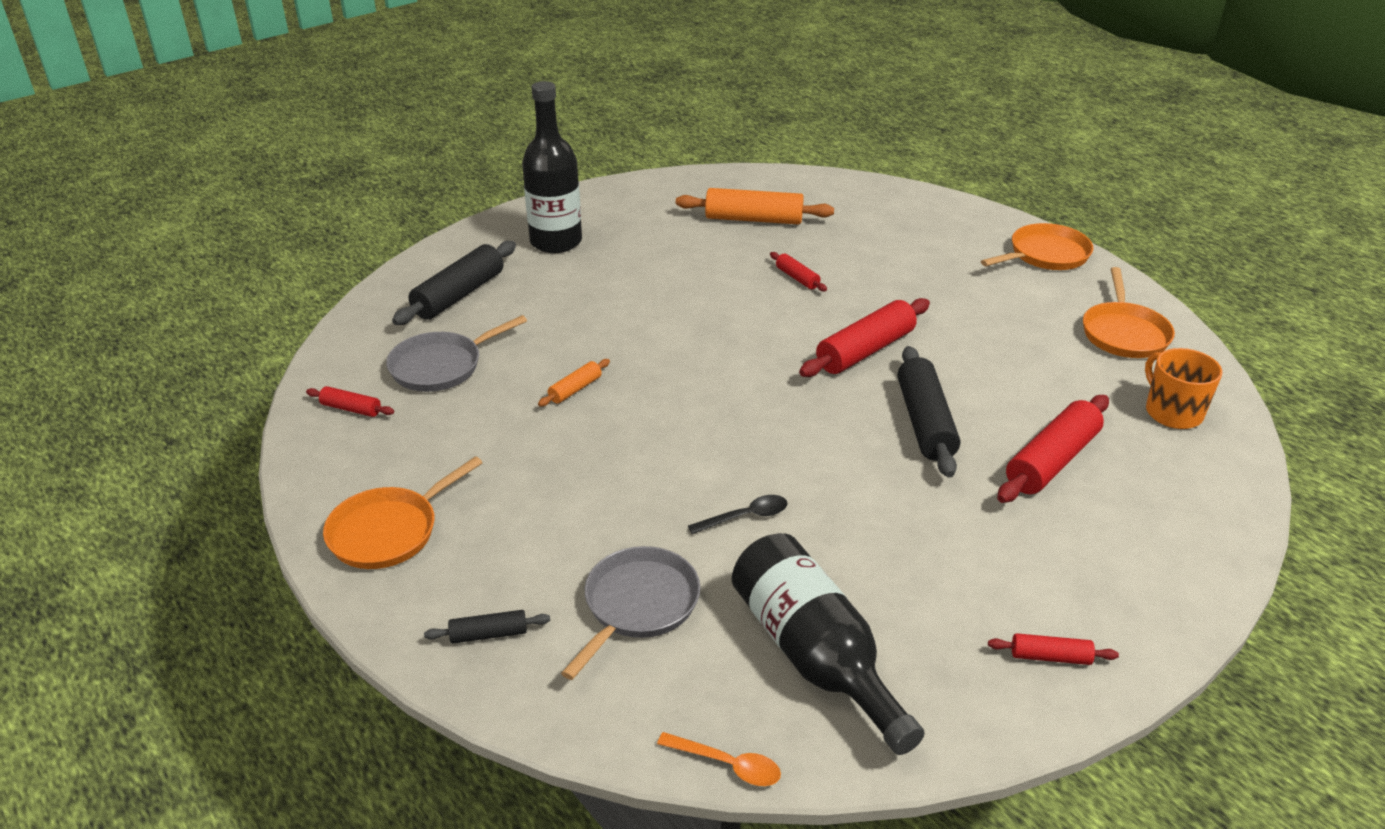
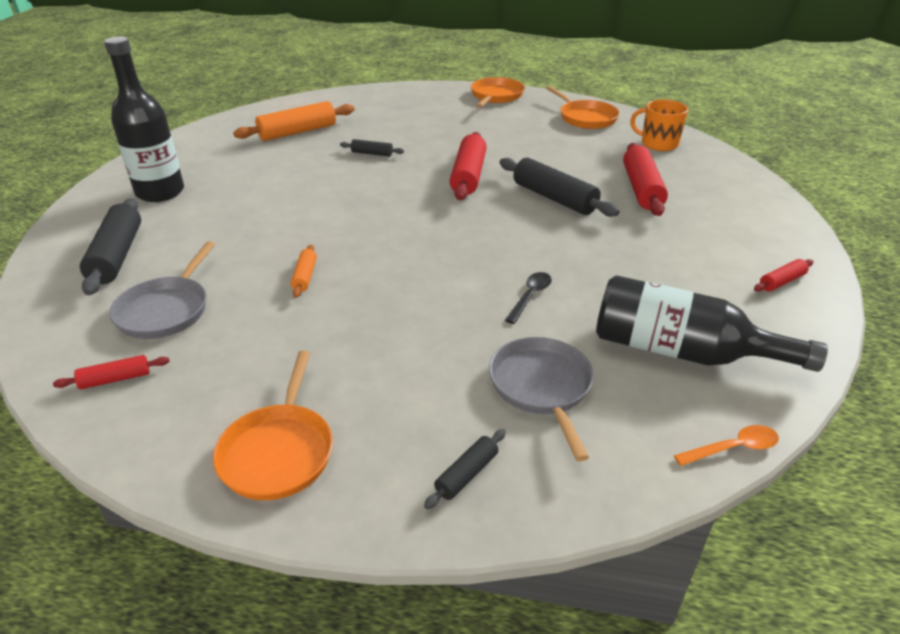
camera: 40 degrees left, 0 degrees up
(797, 278) = (372, 153): red rolling pin -> black rolling pin

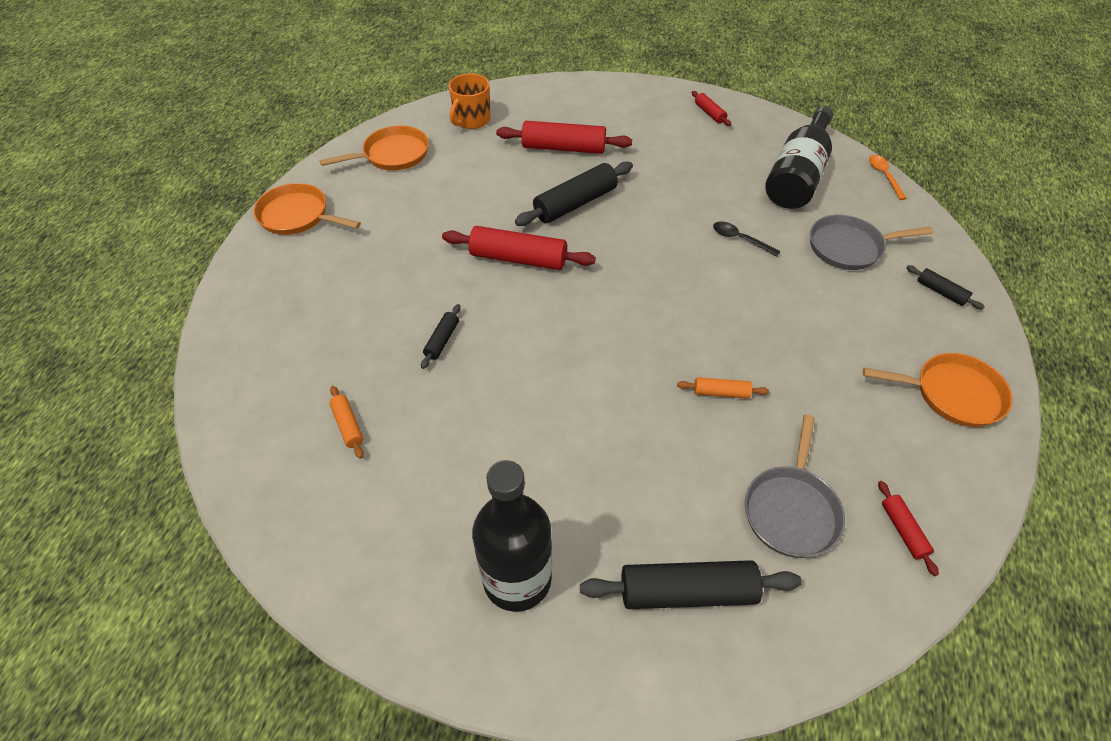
camera: 85 degrees left, 15 degrees up
(166, 310) = (791, 509): grey pan -> grey pan turned 90 degrees clockwise
(297, 132) = (348, 425): orange rolling pin -> orange rolling pin, size x0.50

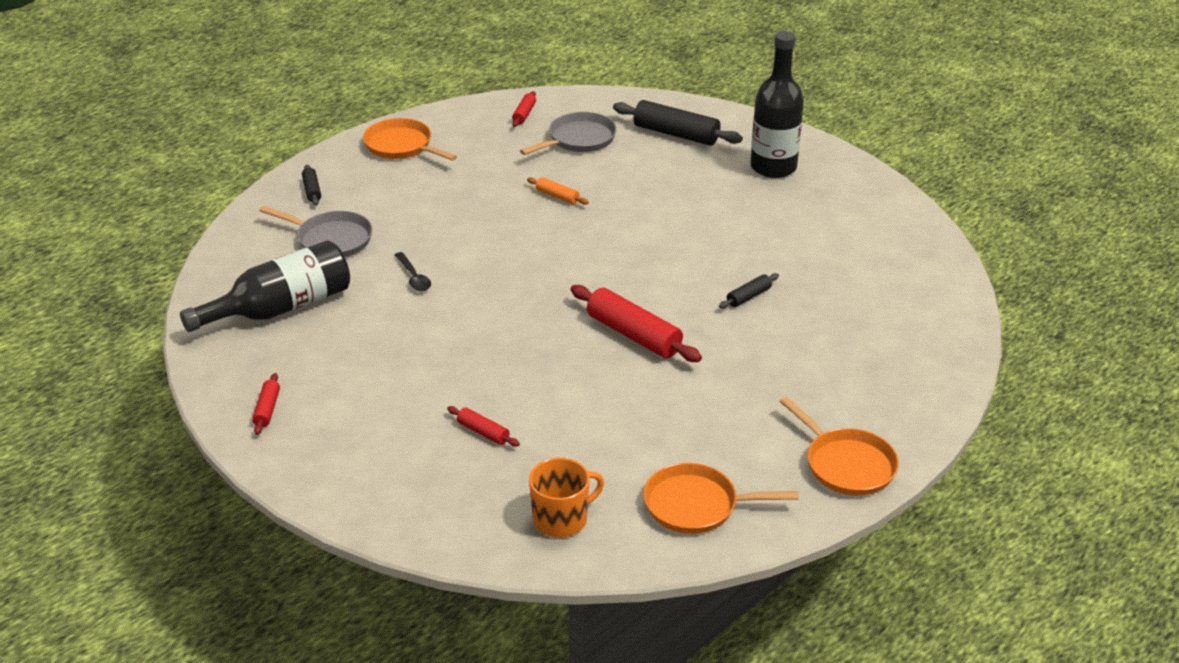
camera: 150 degrees left, 15 degrees down
(348, 425) = (854, 269): orange rolling pin -> none
(563, 148) = (483, 432): red rolling pin -> red rolling pin, size x0.50
(575, 203) = (531, 364): black rolling pin -> none
(884, 176) = (203, 278): orange spoon -> none

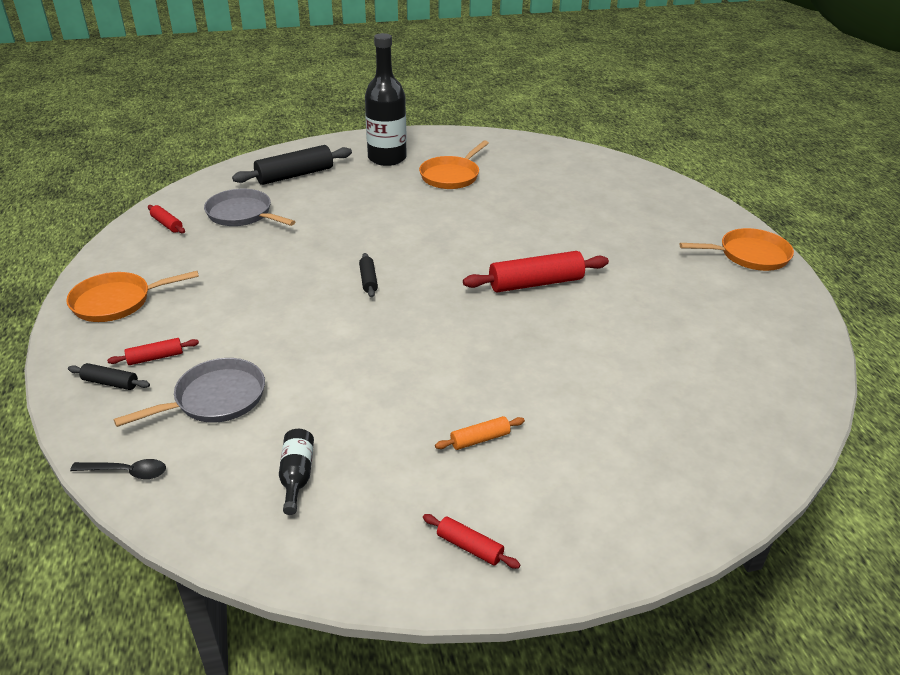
camera: 60 degrees left, 0 degrees up
(280, 308) = (297, 476): black bottle -> black bottle, size x0.46
(414, 277) = (341, 367): black spoon -> black spoon (127, 472)
(483, 432) = (610, 405): red rolling pin -> red rolling pin (155, 357)
(557, 196) = (310, 251): orange rolling pin -> orange rolling pin (480, 439)
(561, 519) = (753, 402): orange mug -> none
(578, 139) = (242, 214): grey pan -> grey pan turned 45 degrees counterclockwise
(696, 505) = (765, 330): orange pan -> orange pan (451, 176)
(748, 297) = (532, 221): black rolling pin -> black rolling pin (368, 280)

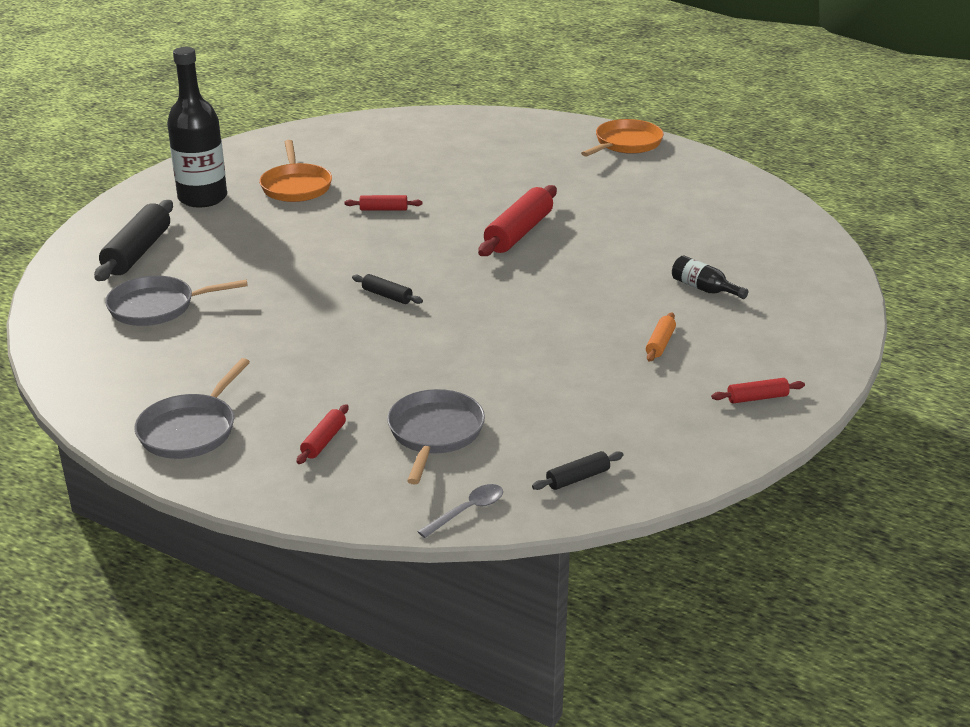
camera: 45 degrees left, 5 degrees down
(110, 383) = (324, 478): black rolling pin -> black rolling pin (578, 478)
(117, 301) = (190, 430): orange pan -> grey pan
(127, 472) = (467, 511): black spoon -> grey spoon
(167, 224) = (94, 352): red rolling pin -> red rolling pin (383, 209)
(297, 476) = (589, 434): black bottle -> black bottle (704, 289)

